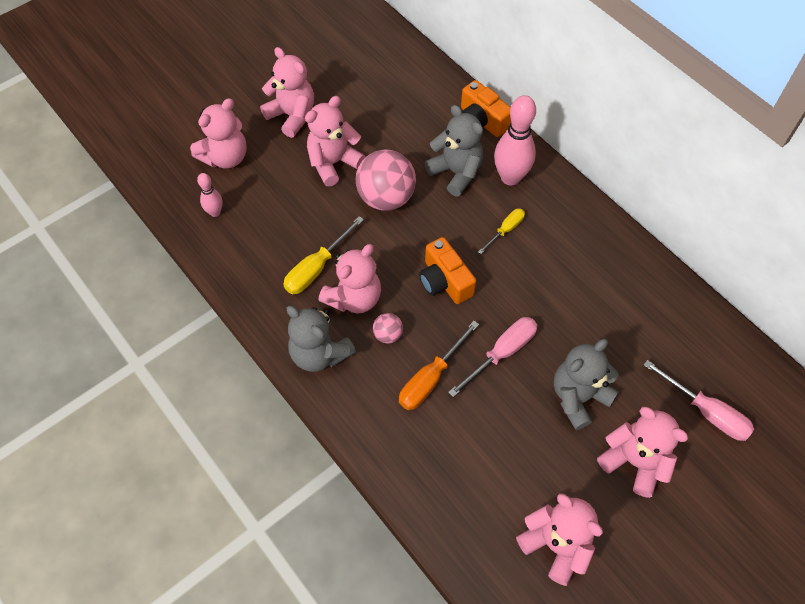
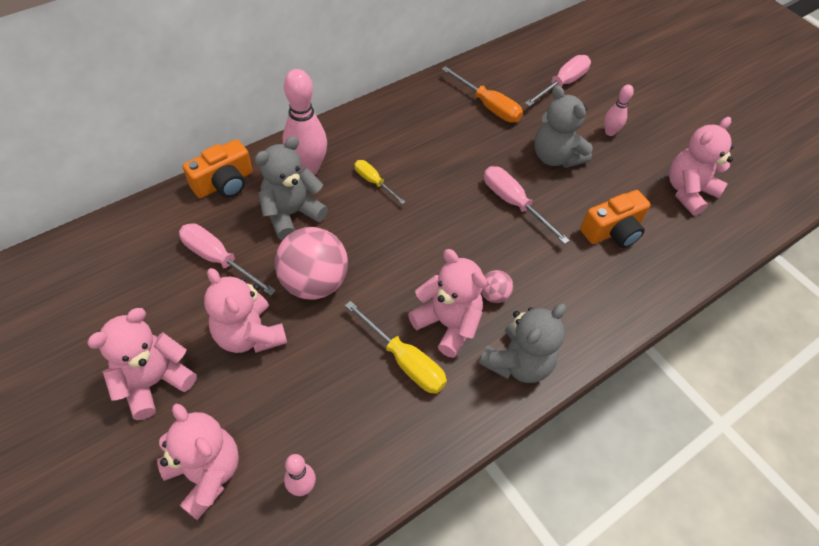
camera: 90 degrees left, 5 degrees down
(401, 131) = (218, 259): none -> pink screwdriver
(430, 378) = (543, 262): orange screwdriver -> orange screwdriver (488, 106)
(444, 281) = (431, 239): orange camera -> orange camera (612, 231)
(634, 461) = (609, 132): pink teddy bear -> pink bowling pin

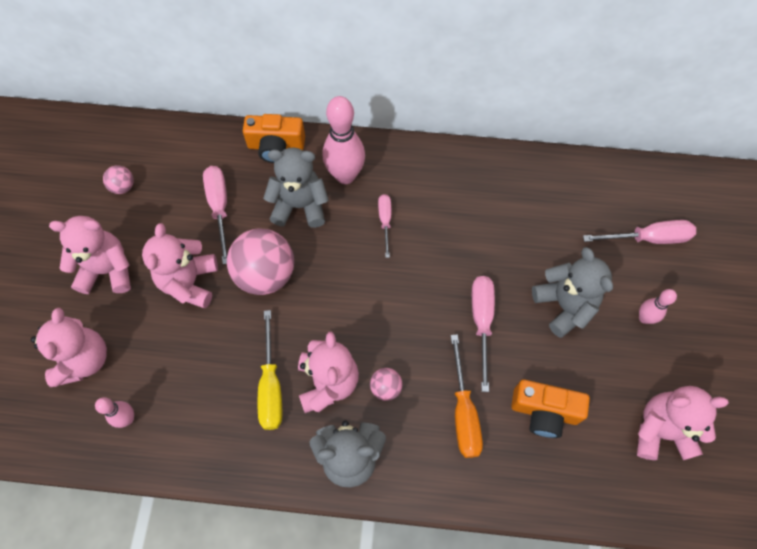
camera: 45 degrees right, 10 degrees up
(99, 302) = (123, 187): none -> pink ball
(374, 182) = (385, 221): yellow screwdriver -> pink screwdriver
(488, 106) = (551, 215): orange screwdriver -> orange screwdriver (463, 412)
(555, 157) = (564, 306): grey teddy bear -> grey teddy bear turned 150 degrees clockwise

